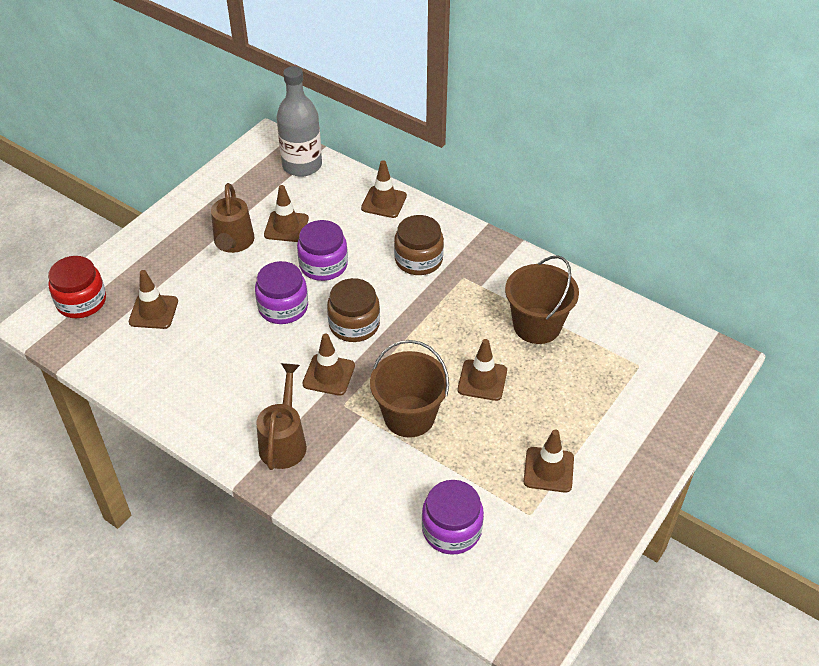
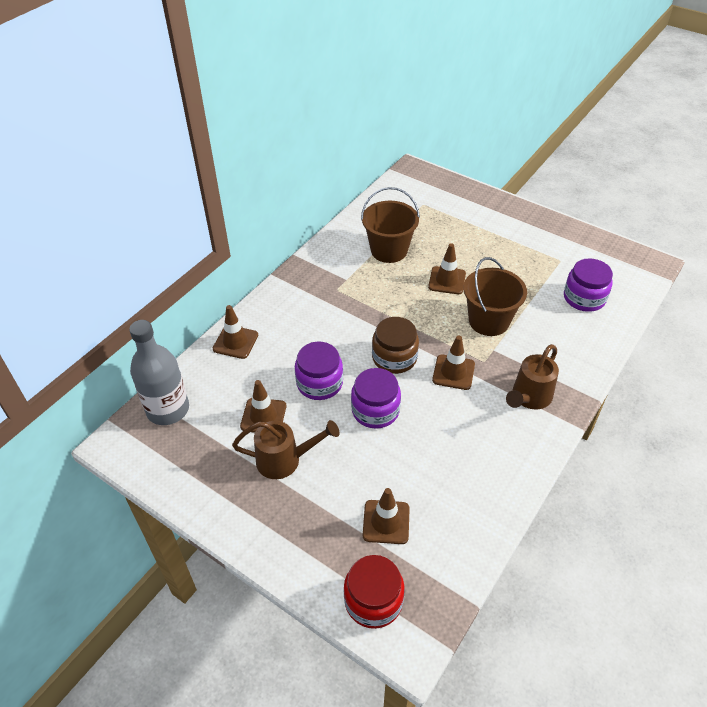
camera: 90 degrees left, 0 degrees up
(284, 441) = (529, 398): brown watering can -> brown watering can turned 60 degrees counterclockwise
(418, 260) = (315, 317): brown jar -> none
(548, 470) = (522, 250): brown traffic cone -> none

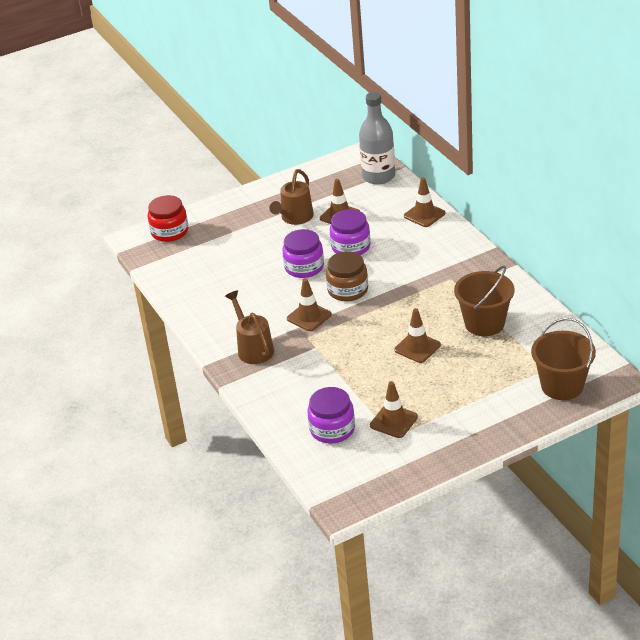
camera: 120 degrees right, 10 degrees down
(386, 522) = (213, 249): brown traffic cone -> brown traffic cone (393, 421)
(489, 321) = (349, 356): brown bucket -> brown bucket (562, 386)

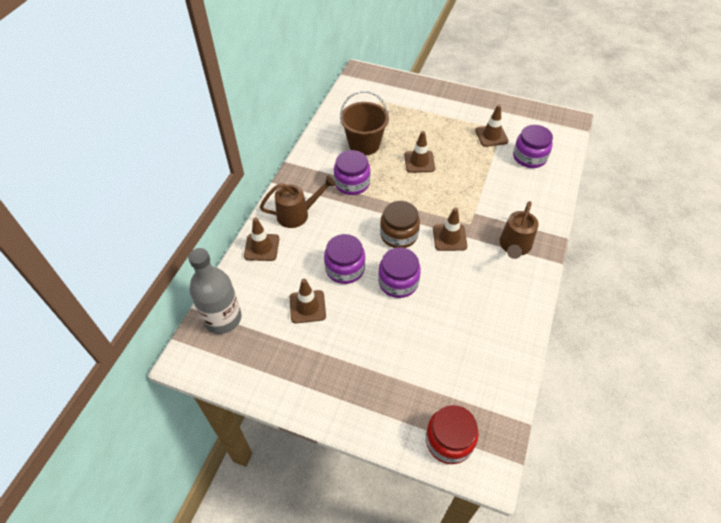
camera: 135 degrees left, 15 degrees up
(295, 218) = (338, 340): brown watering can -> brown watering can (298, 214)
(439, 291) = (352, 183): none -> purple jar
(562, 386) = (387, 88): brown bucket -> none

